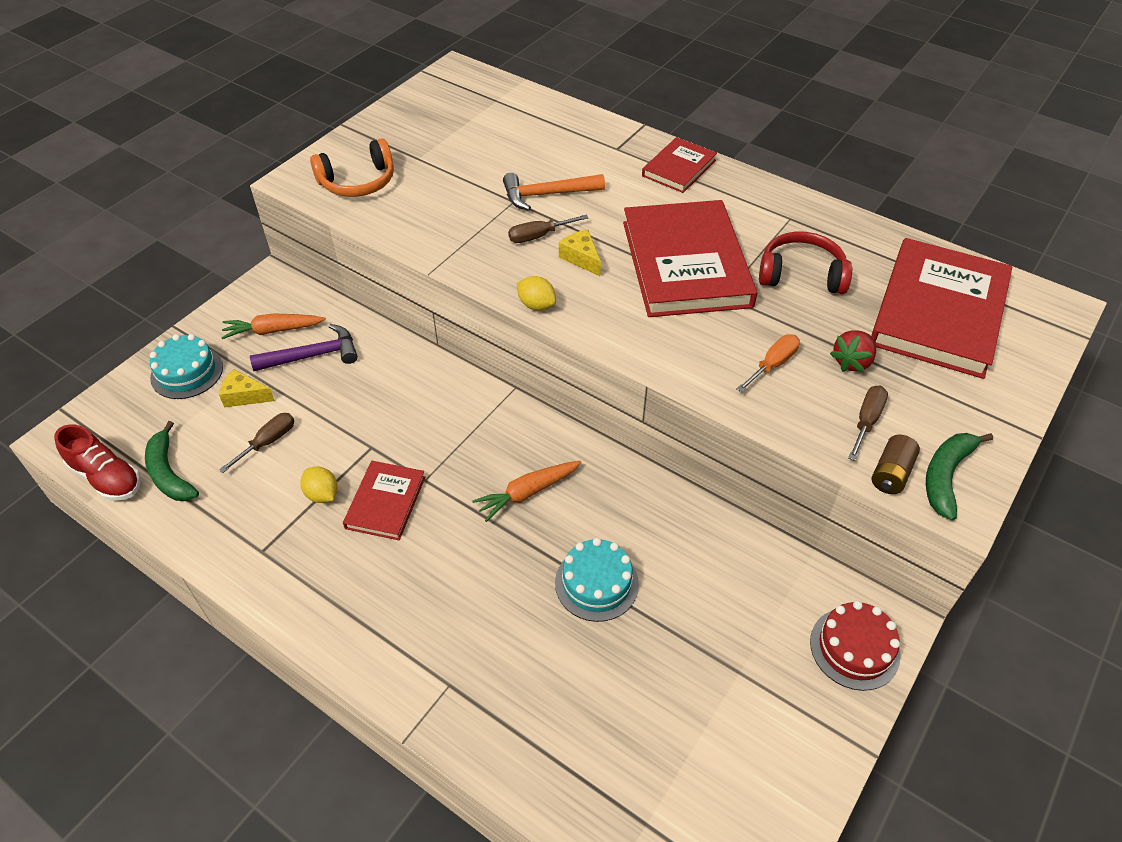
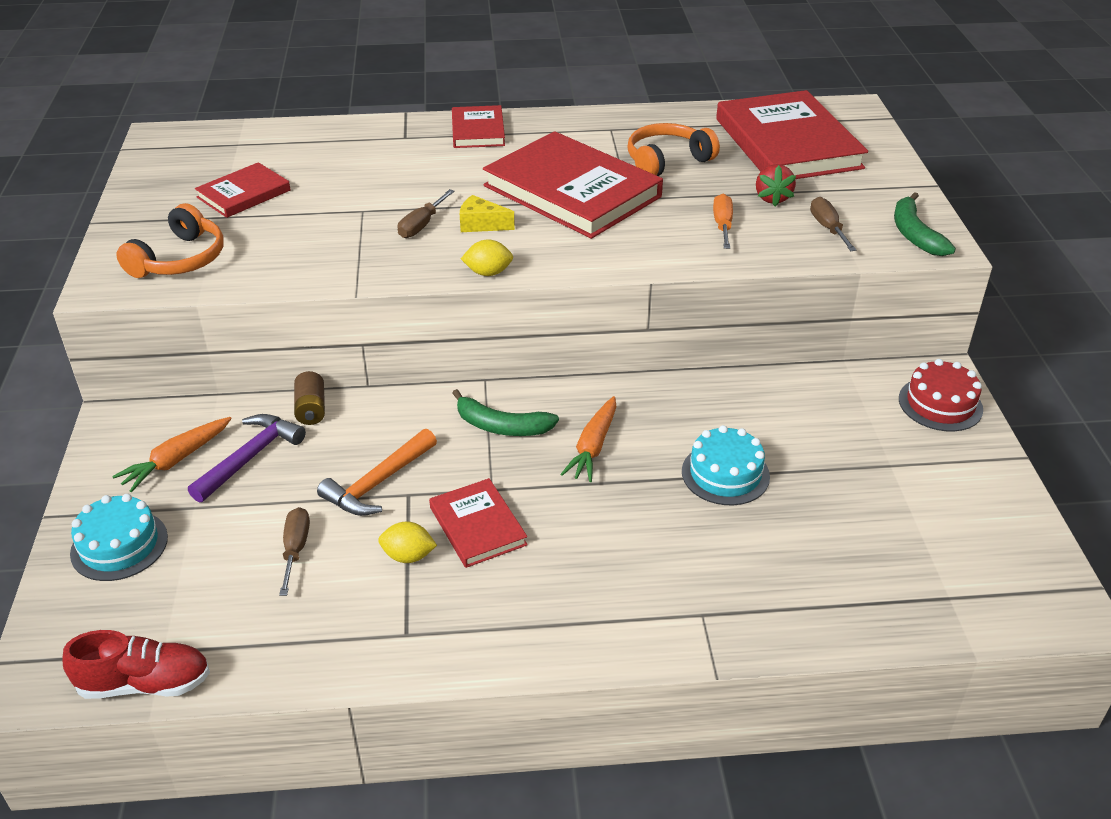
camera: 40 degrees left, 10 degrees down
(169, 473) = (217, 636): green banana -> green banana (502, 426)
(244, 396) = (217, 528): yellow cheese -> none
(453, 146) = (243, 194): none -> red book
(547, 195) = (388, 193): orange hammer -> orange hammer (378, 483)
(801, 274) = (667, 161): red headphones -> orange headphones
(891, 474) = (882, 250): brown battery -> brown battery (311, 409)

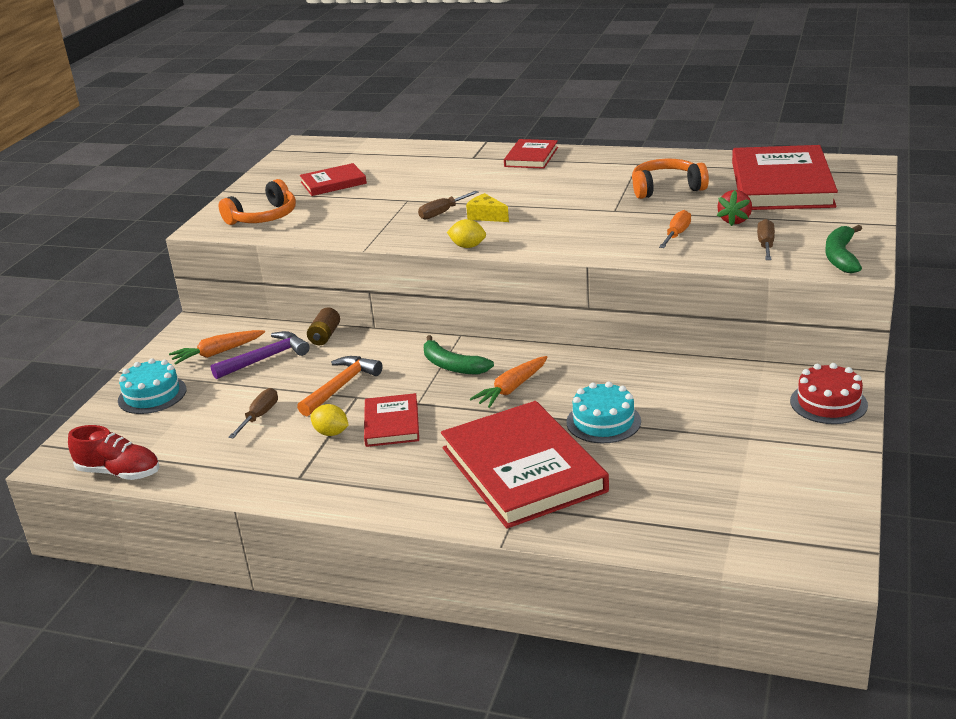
camera: 25 degrees right, 10 degrees down
(378, 483) = (340, 387): orange hammer -> orange hammer turned 150 degrees clockwise
(572, 191) = (572, 202): red book -> red book (522, 469)

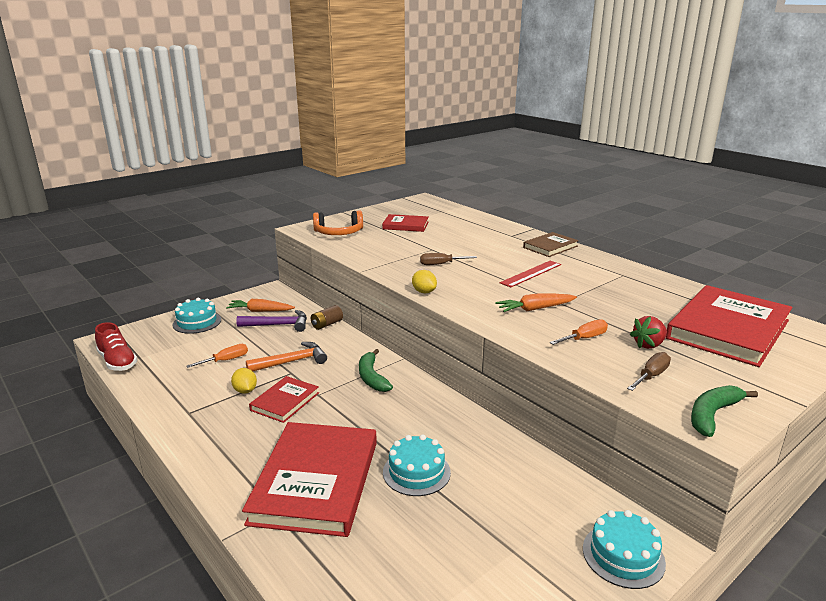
camera: 30 degrees right, 5 degrees down
(259, 416) = (226, 360): brown screwdriver -> orange screwdriver
(486, 216) = (465, 276): yellow cheese -> none
(511, 388) = (387, 412): orange carrot -> orange carrot (535, 309)
(531, 157) = (550, 247): red book -> brown book
(549, 191) = (531, 273): none -> red ruler
(666, 188) = (622, 300): orange headphones -> none
(828, 403) = (623, 555): red cake -> turquoise cake

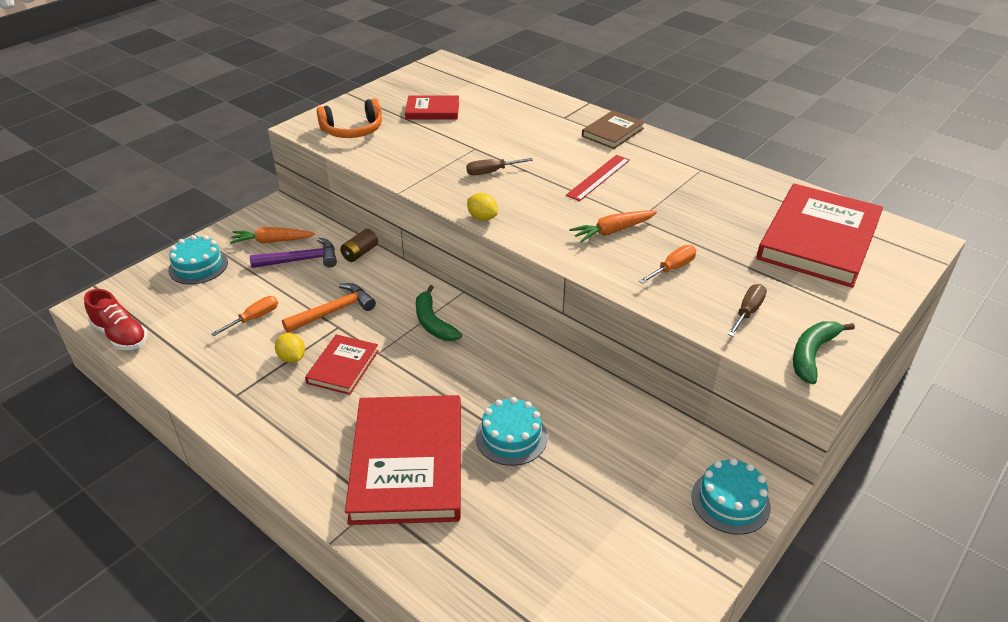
camera: 10 degrees left, 15 degrees up
(648, 345) = (740, 270): red strawberry -> none

